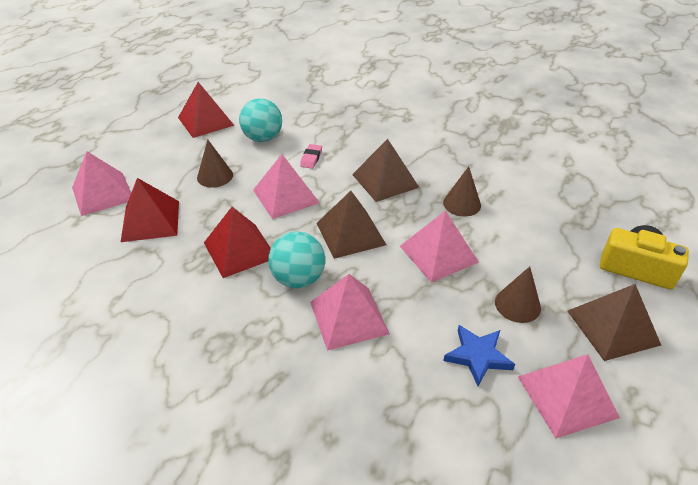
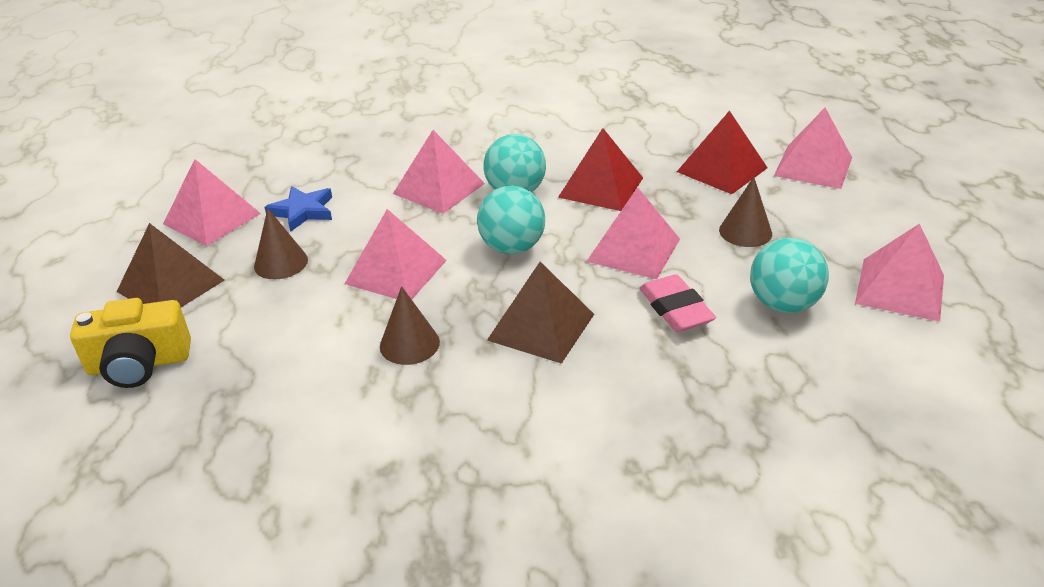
camera: 145 degrees right, 5 degrees down
(206, 121) = (900, 289): red pyramid -> pink pyramid
(311, 158) = (675, 309): pink eraser -> pink eraser, size x1.62
(350, 233) = (512, 248): brown pyramid -> turquoise ball

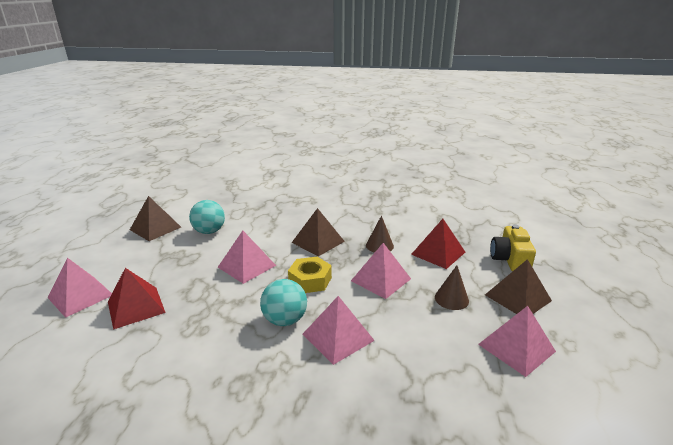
camera: 165 degrees left, 10 degrees down
(139, 364) = (510, 260): yellow camera -> yellow camera turned 90 degrees counterclockwise
(302, 211) = (444, 338): blue star -> none
(512, 248) = (310, 280): turquoise ball -> yellow nut
(601, 187) = (226, 311): red pyramid -> red pyramid (438, 253)
(675, 309) = (255, 238): pink eraser -> none
(745, 231) = (180, 264): brown cone -> none
(900, 289) = (155, 228): pink pyramid -> brown pyramid

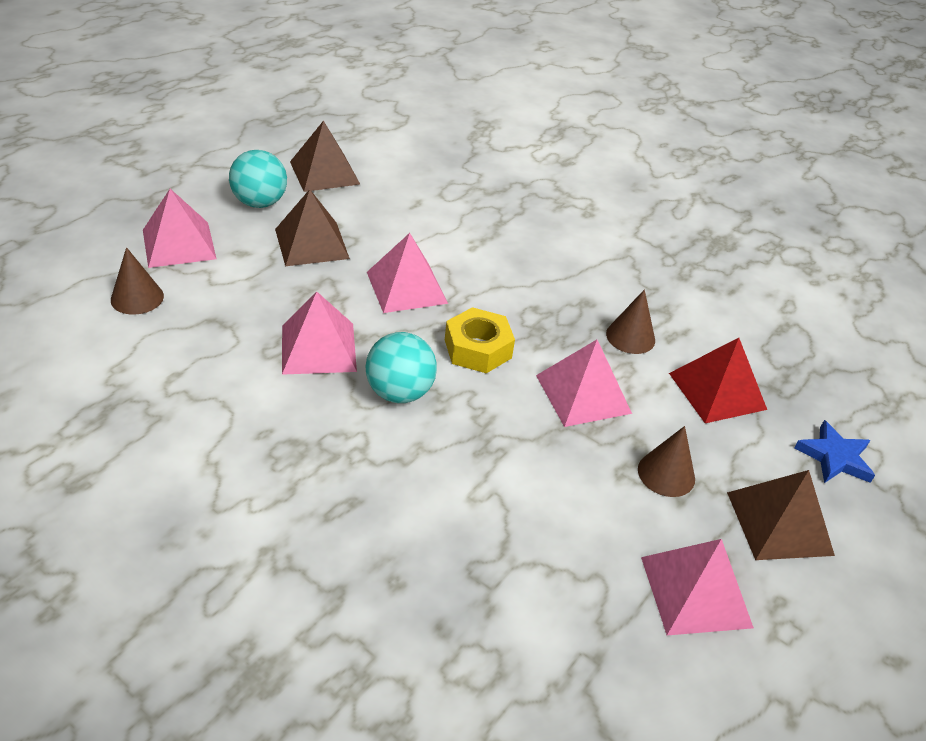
camera: 25 degrees right, 15 degrees up
(67, 338) = (137, 298): none -> brown cone
(136, 307) = (232, 288): red pyramid -> none
(209, 231) = (393, 207): turquoise ball -> turquoise ball (260, 203)
(318, 242) = (538, 290): brown pyramid -> brown pyramid (312, 243)
(338, 337) = (451, 449): pink pyramid -> pink pyramid (318, 348)
(510, 260) = (834, 457): yellow camera -> blue star

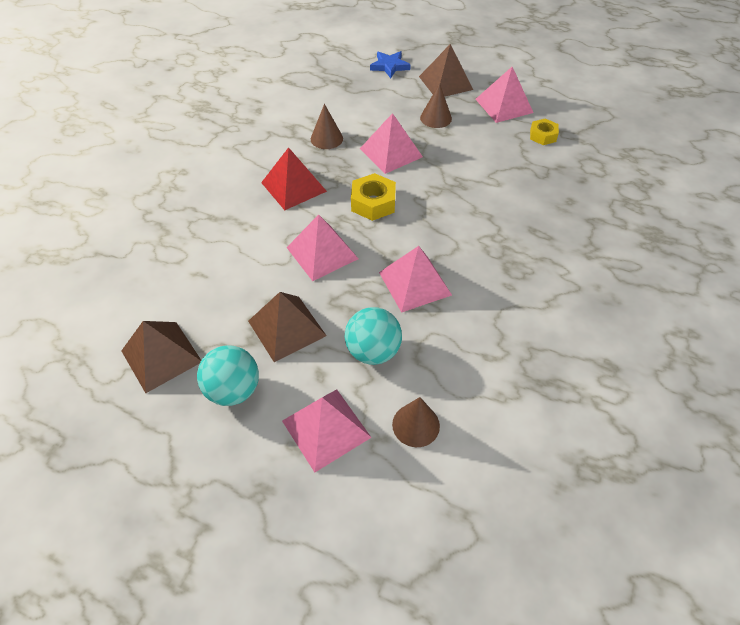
camera: 100 degrees left, 10 degrees up
(399, 392) = (435, 231): turquoise ball -> turquoise ball (373, 351)
(586, 619) = (542, 136): none -> yellow nut
(717, 391) = (360, 103): red pyramid -> red pyramid (294, 187)

